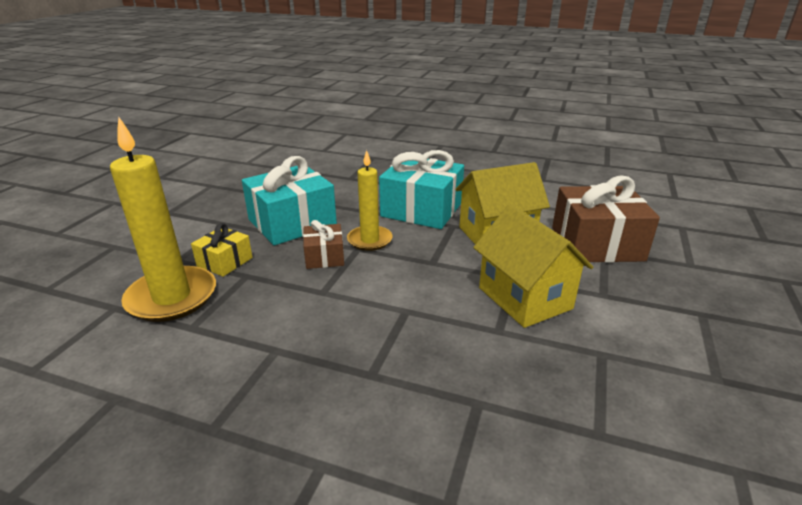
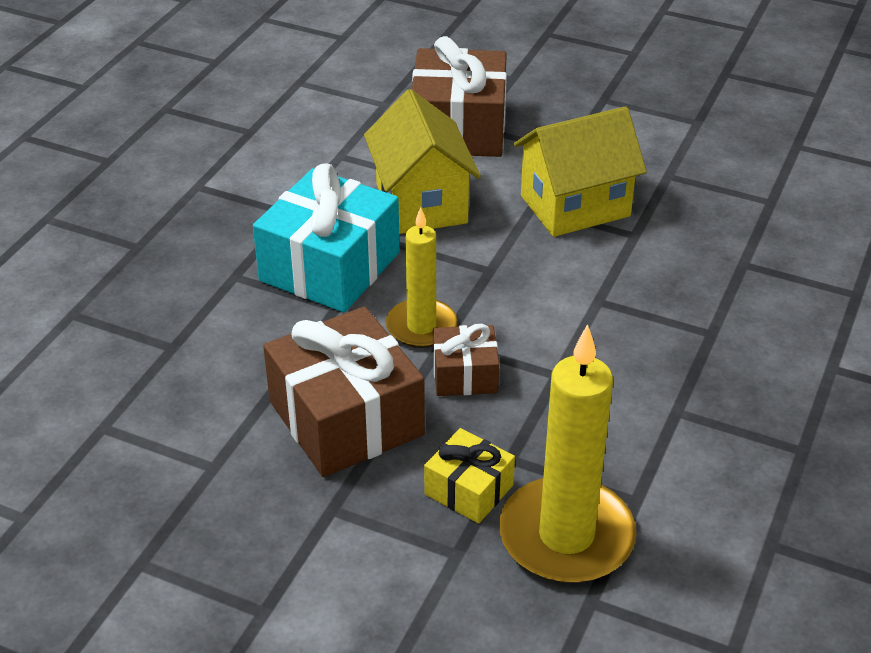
camera: 85 degrees left, 10 degrees up
(292, 222) = (346, 418): turquoise gift -> brown gift

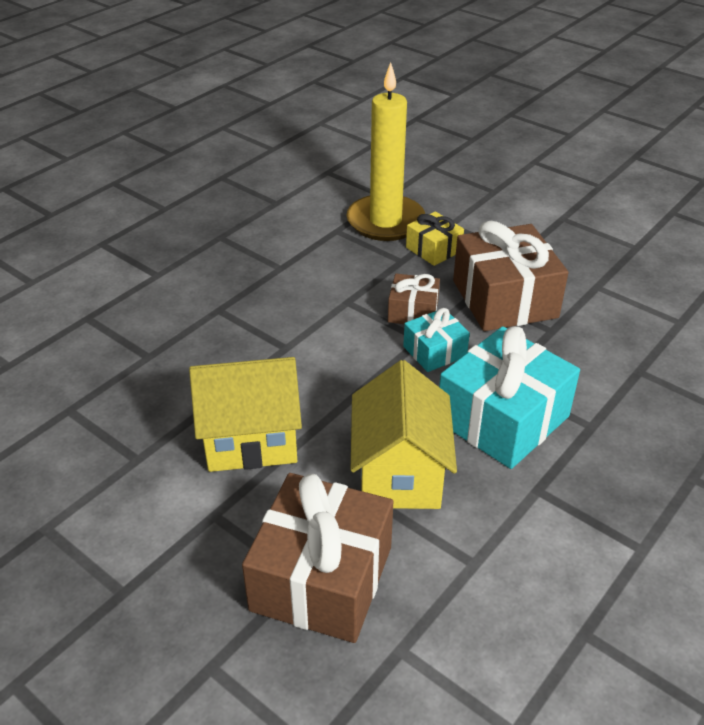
camera: 165 degrees left, 0 degrees up
(421, 326) = (434, 351): yellow candle -> turquoise gift

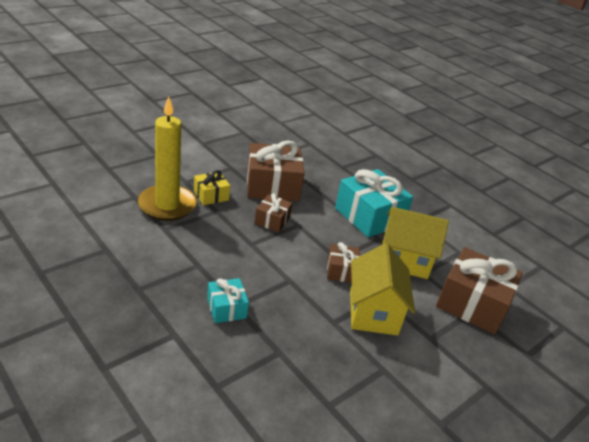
camera: 85 degrees left, 5 degrees down
(331, 397) = (341, 271): none -> brown gift
(434, 351) = (311, 222): turquoise gift -> turquoise gift (226, 308)

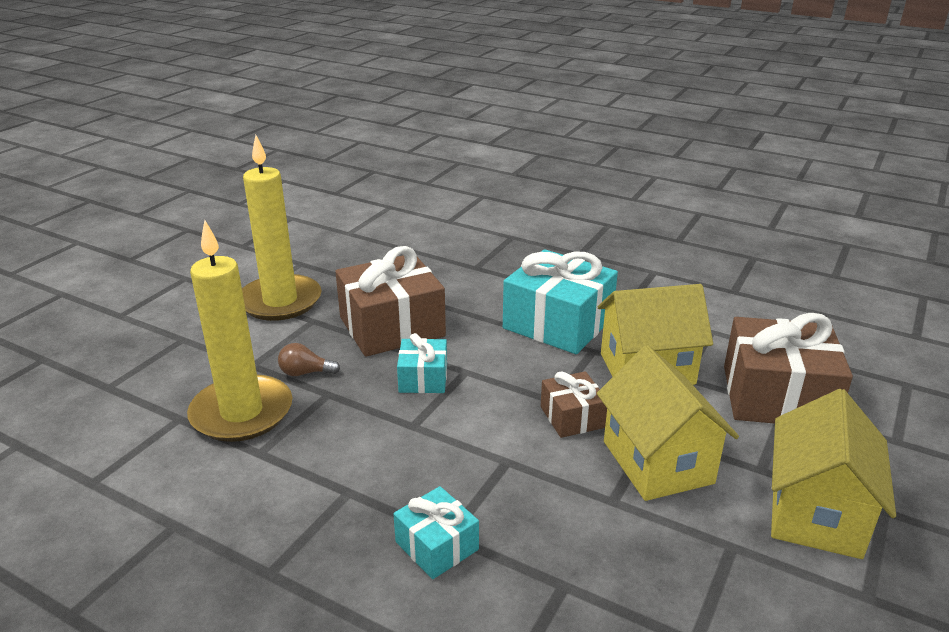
camera: 15 degrees left, 5 degrees down
(211, 195) = (305, 373): yellow gift -> brown light bulb
(220, 151) = (280, 301): none -> yellow candle
(272, 220) = (423, 378): brown gift -> turquoise gift
(445, 373) = (815, 513): none -> yellow house

